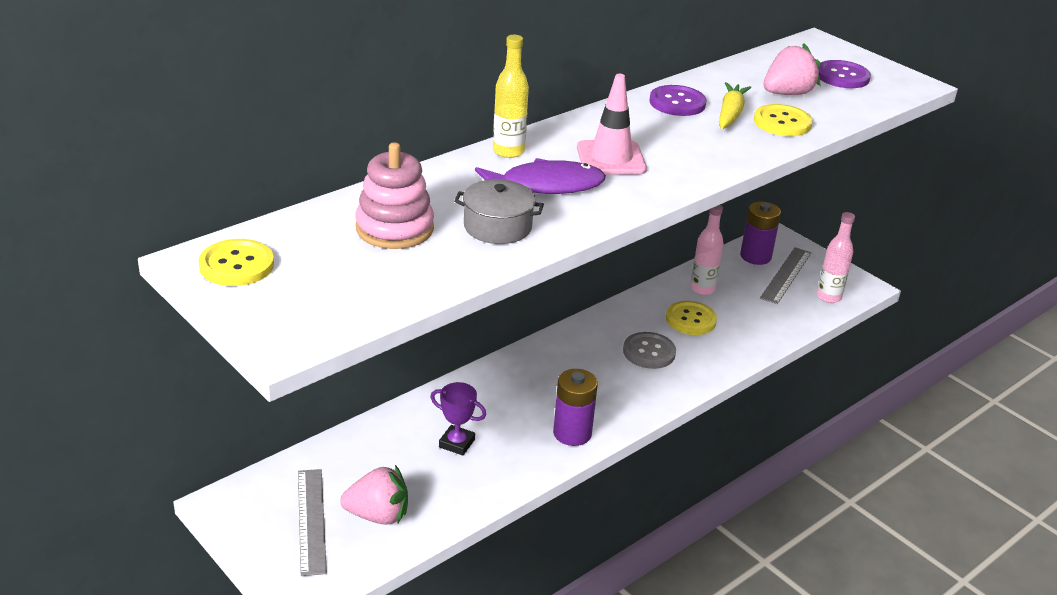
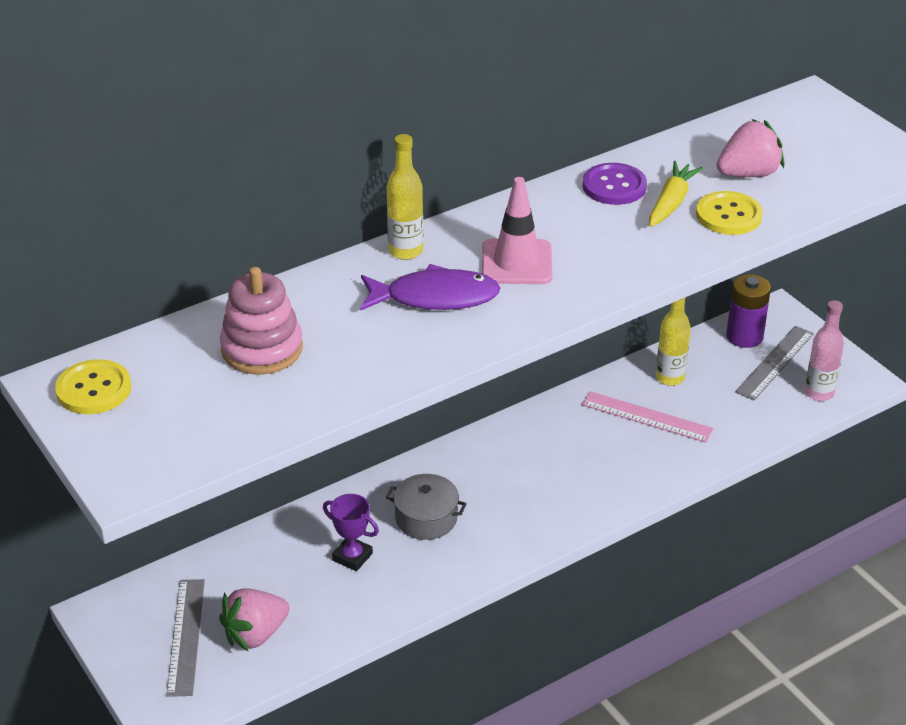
camera: 10 degrees right, 5 degrees up
(378, 515) = (255, 634): pink strawberry -> pink strawberry turned 135 degrees clockwise
(497, 227) = (370, 349): grey pot -> grey pot (426, 518)
(572, 433) = (480, 551): purple battery -> none
(649, 352) = (588, 456): grey button -> none
(690, 320) = (646, 417): yellow button -> pink ruler
(702, 289) = (670, 377): pink bottle -> yellow bottle
(842, 76) = (823, 149): purple button -> none

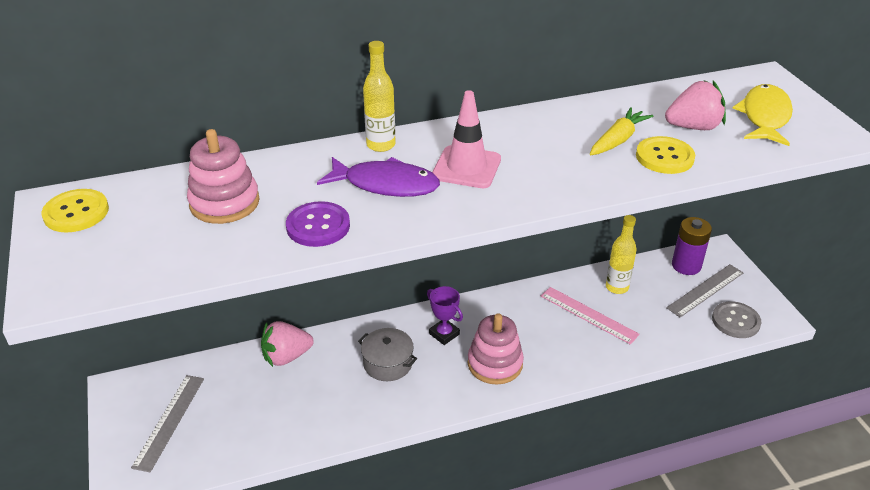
camera: 15 degrees right, 0 degrees up
(255, 634) = (220, 431): pink strawberry -> pink strawberry (286, 356)
(352, 557) = (320, 383): purple trophy -> purple trophy (444, 334)
(555, 494) = (495, 364): none -> pink stacking toy
(614, 186) = (574, 120): purple button -> purple button (318, 226)
(819, 393) = (735, 321): pink bottle -> grey button
(821, 149) = (764, 117): none -> yellow fish

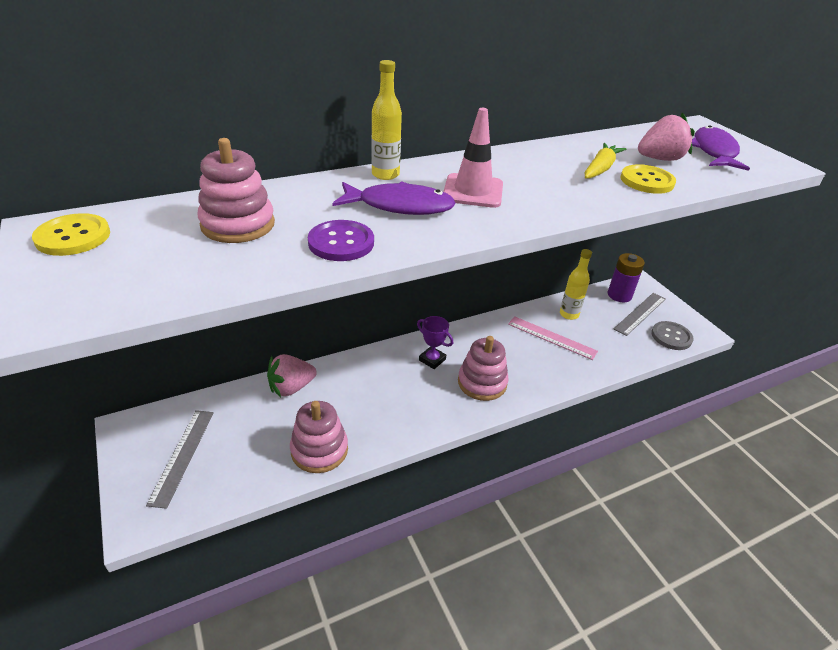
camera: 10 degrees left, 0 degrees up
(306, 425) = (319, 450): none -> pink stacking toy
(388, 363) = (386, 388): grey pot -> none
(764, 117) = (714, 151): yellow fish -> purple fish

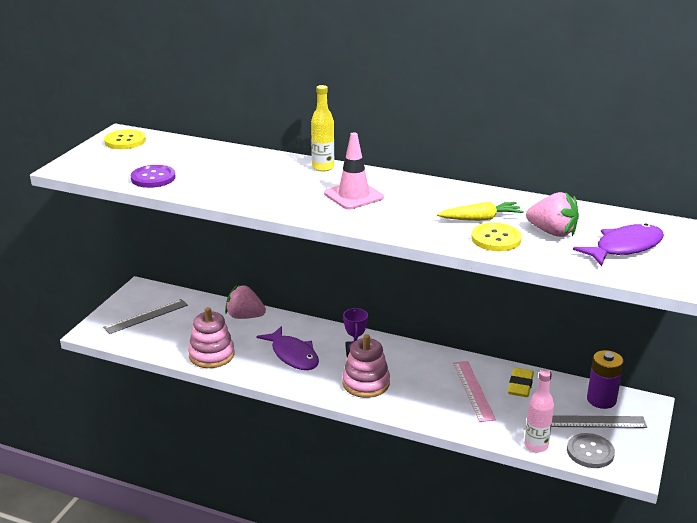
camera: 50 degrees right, 10 degrees down
(238, 224) = (196, 162): pink stacking toy -> none
(341, 242) = (224, 190): purple button -> purple button (153, 178)
(400, 206) = (292, 186): purple fish -> purple fish (293, 355)
(569, 314) = (520, 385): yellow bottle -> yellow eraser
(644, 354) = (536, 446): none -> pink bottle

